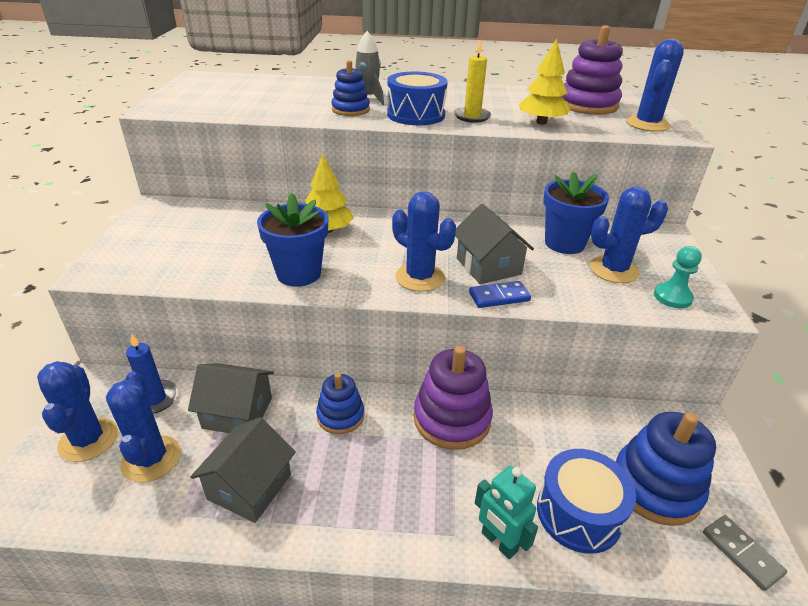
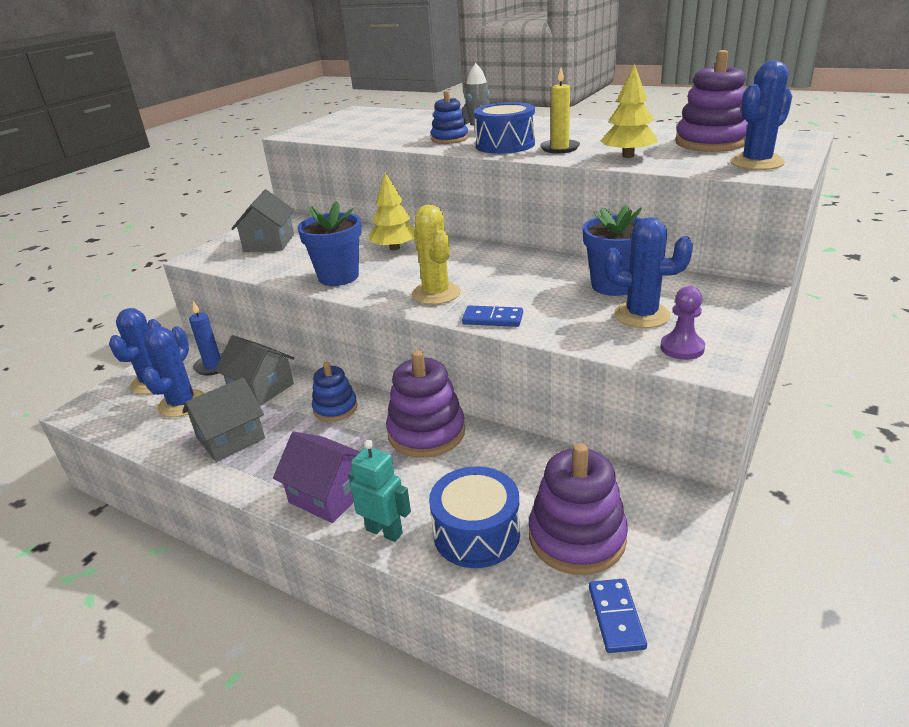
camera: 30 degrees right, 5 degrees down
(413, 520) = (329, 494): none -> purple house
(420, 277) = (436, 293): blue cactus -> yellow cactus
(488, 266) = (510, 294): grey house -> grey house (269, 243)
(499, 542) = (384, 531): turquoise robot -> turquoise robot turned 135 degrees clockwise
(655, 486) = (577, 537): blue stacking toy -> purple stacking toy
(672, 297) = (682, 348): turquoise pawn -> purple pawn
(741, 553) = (616, 617): grey domino -> blue domino

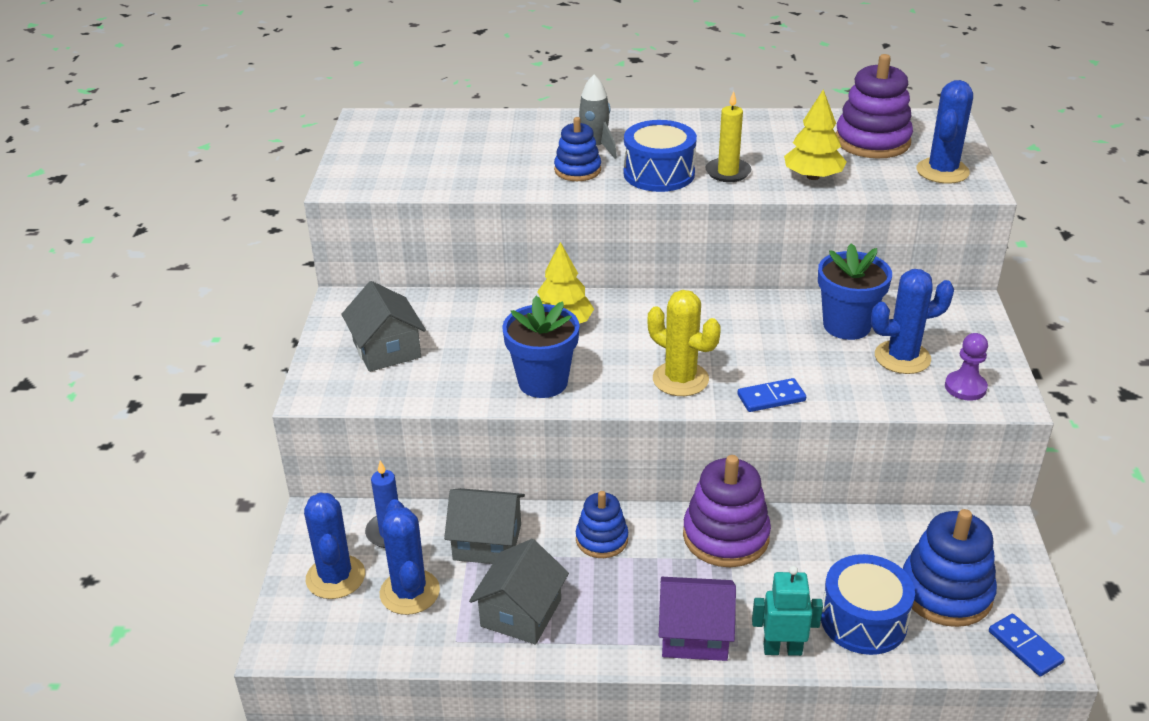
camera: 30 degrees left, 5 degrees up
(577, 537) = (946, 592): purple stacking toy -> blue stacking toy

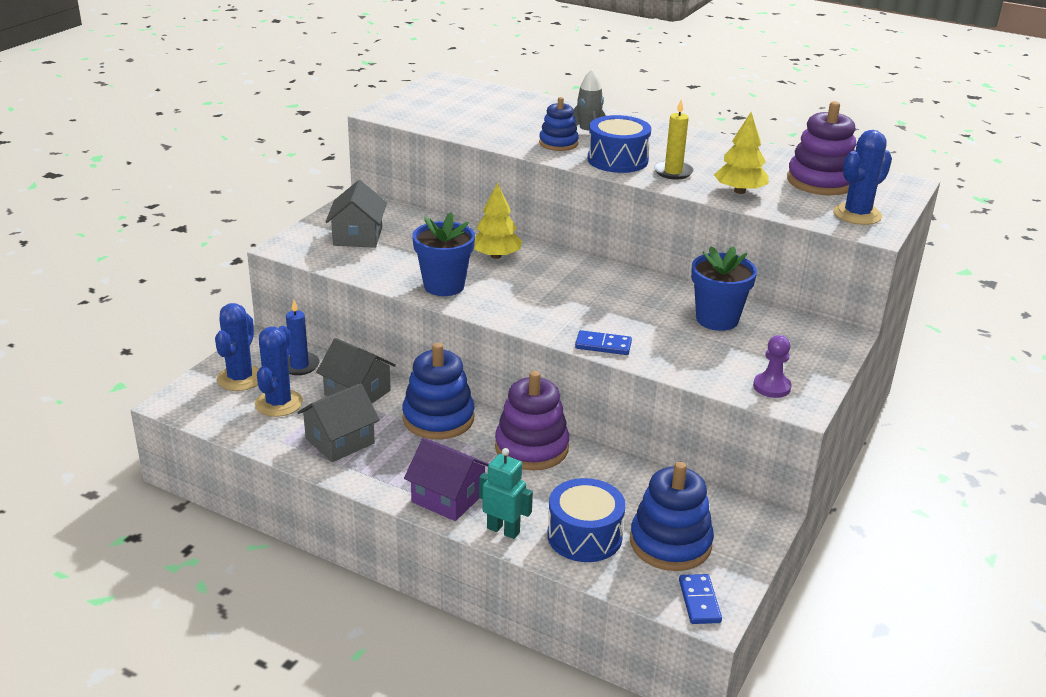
camera: 25 degrees right, 5 degrees down
(602, 539) = (438, 418): blue stacking toy -> blue stacking toy, size x1.64
(680, 379) = (546, 314): yellow cactus -> none
(902, 357) = (740, 352): blue cactus -> none

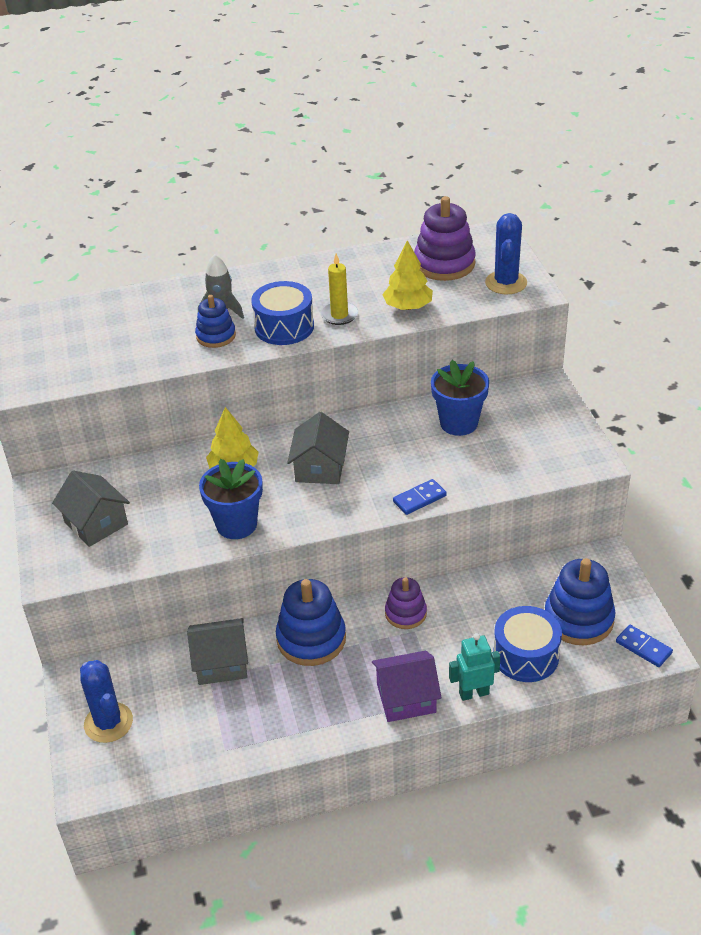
camera: 40 degrees left, 10 degrees up
(279, 403) = (174, 720): blue cactus -> none
(299, 365) = (139, 674): blue candle -> none
(340, 441) = (268, 714): grey house -> grey house (320, 468)
(531, 448) = (405, 613): purple stacking toy -> purple stacking toy, size x0.61
(771, 387) = (560, 458): purple pawn -> none

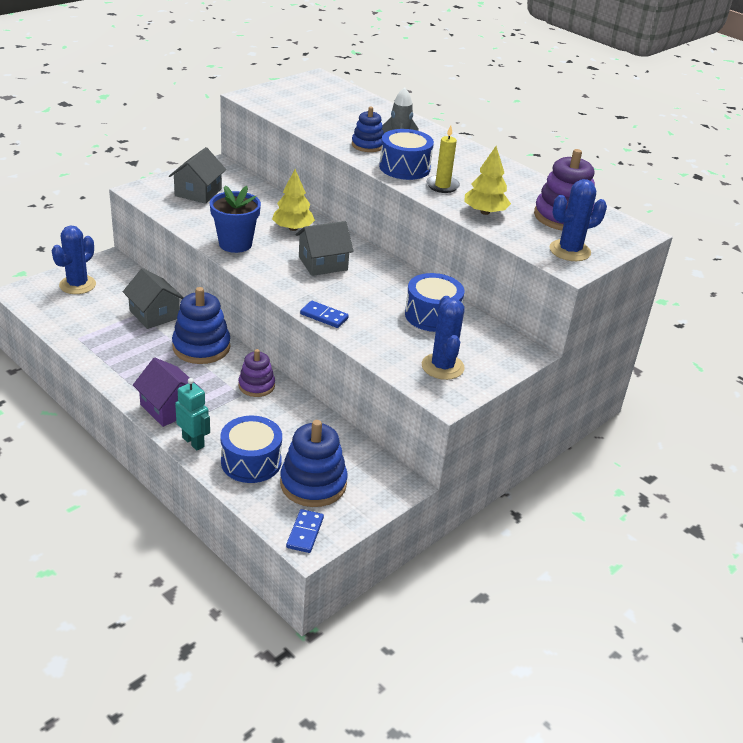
camera: 55 degrees right, 5 degrees down
(458, 423) = (432, 315): blue flower pot -> blue drum
(544, 446) = (442, 367): none -> blue cactus

